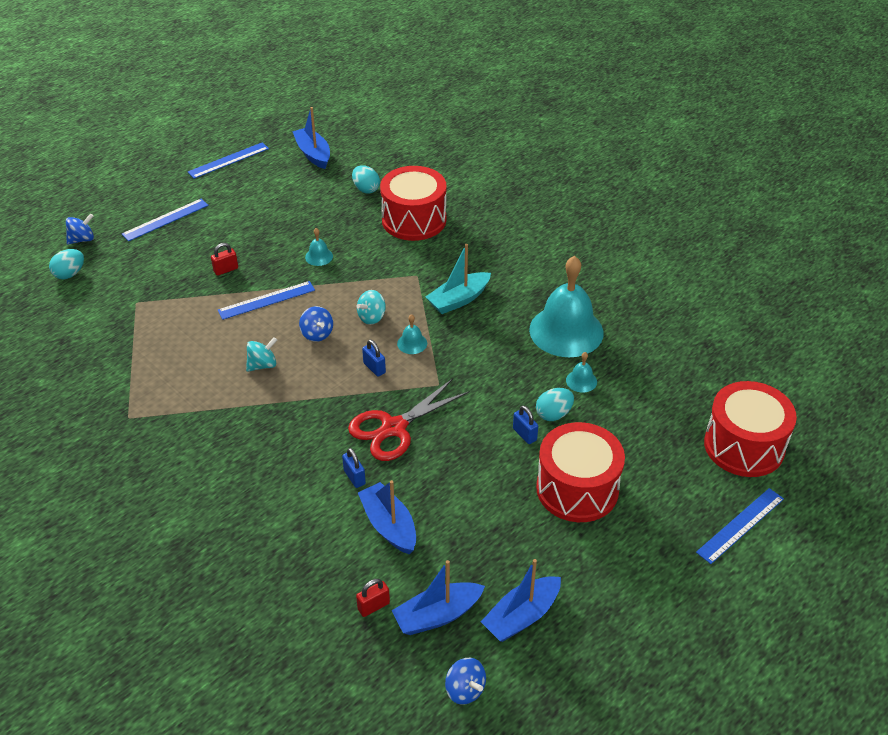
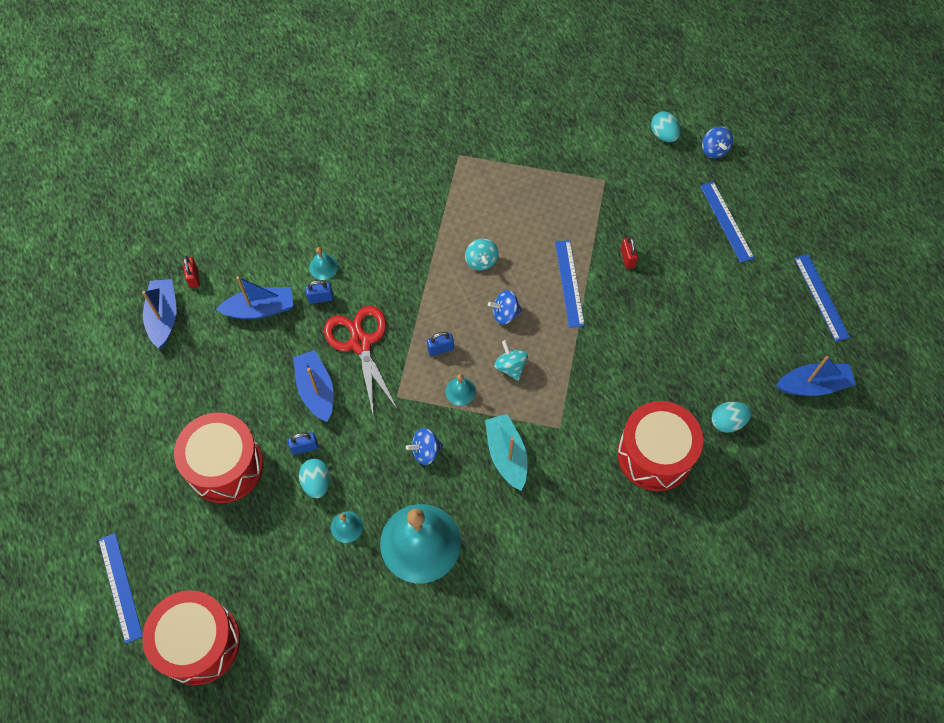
camera: 110 degrees right, 20 degrees up
(319, 256) = (621, 344): turquoise bell -> turquoise bell (323, 267)
(465, 690) = (97, 315): blue spinning top -> blue spinning top (425, 451)
(521, 616) = (132, 373): blue boat -> blue boat (316, 390)

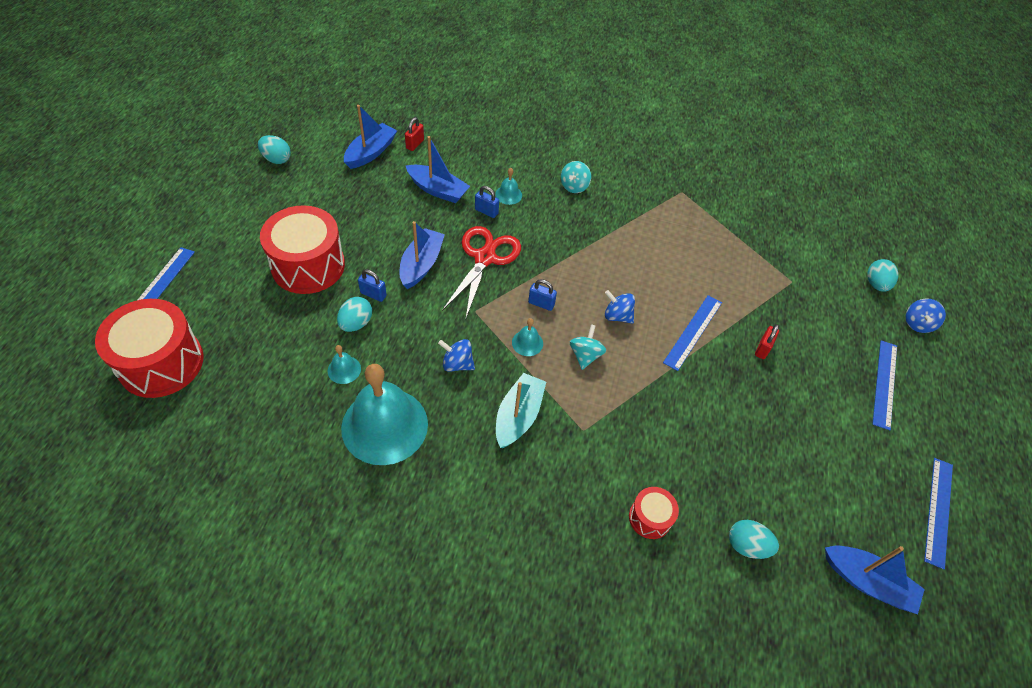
camera: 35 degrees right, 10 degrees down
(86, 390) = (277, 159): none -> turquoise egg
(481, 261) = (632, 268): turquoise spinning top -> turquoise spinning top (574, 186)
(655, 454) = (650, 518): red drum -> red drum, size x0.49

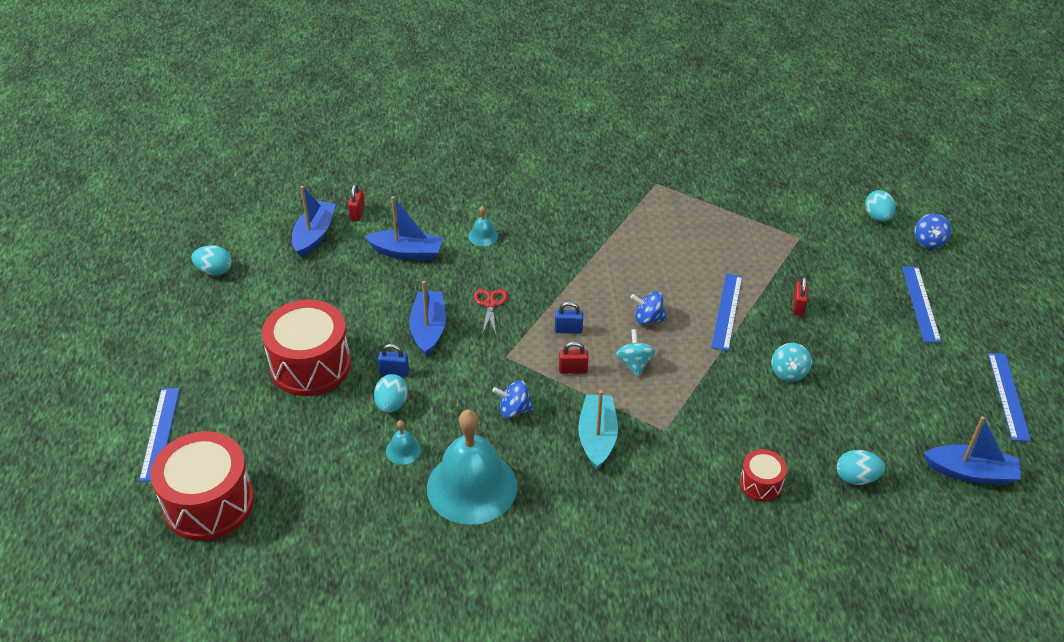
camera: 15 degrees left, 10 degrees down
(484, 258) = (490, 304): red scissors -> red scissors, size x0.51
(486, 211) = (468, 259): blue padlock -> none
(527, 343) = (573, 370): turquoise bell -> red padlock
(574, 186) = (546, 209): turquoise spinning top -> turquoise spinning top (788, 372)

